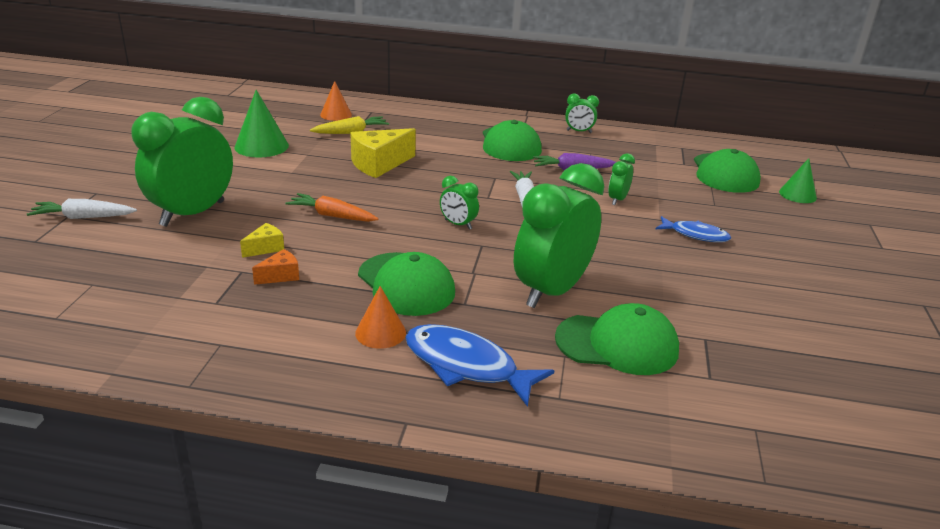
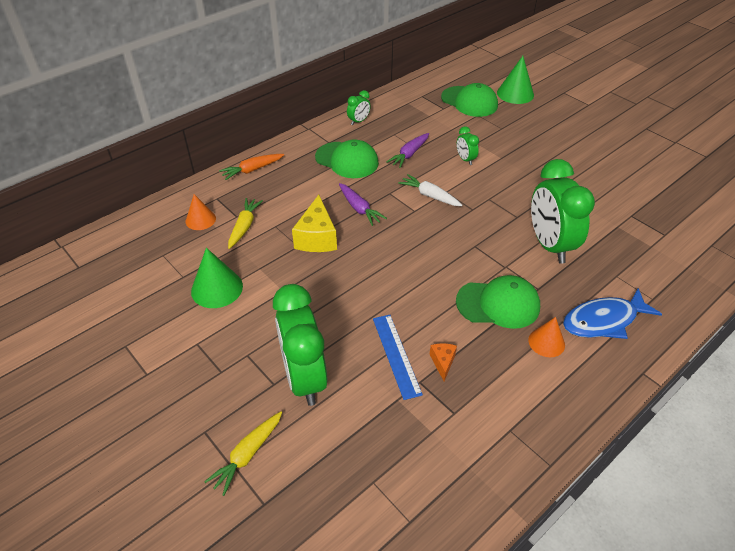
camera: 50 degrees left, 15 degrees up
(83, 217) = (247, 455): white carrot -> yellow carrot
(265, 248) = (396, 355): yellow cheese -> blue ruler
(332, 216) = (376, 298): orange carrot -> orange carrot (252, 170)
(448, 170) = (359, 209): none -> purple carrot
(458, 224) = (440, 243): green clock -> none
(617, 344) = (618, 250): green cap -> none
(695, 235) = (529, 156): blue fish -> none
(797, 194) = (515, 94): green cone -> green cone, size x1.53

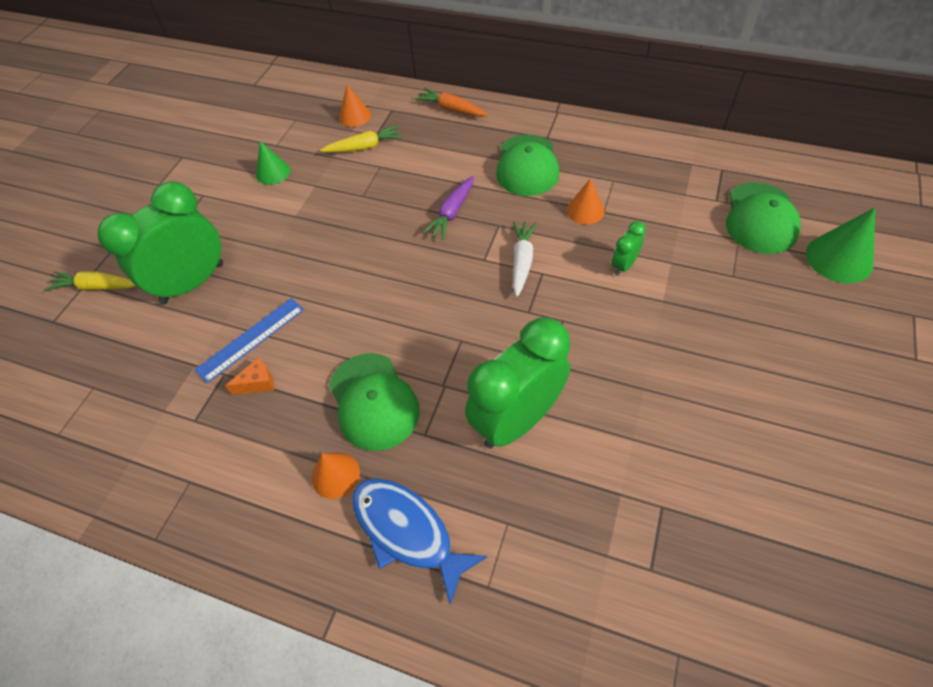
camera: 65 degrees right, 10 degrees up
(217, 288) = (273, 172): green cone -> green cone, size x0.65
(317, 238) = (383, 203): yellow cheese -> none
(358, 121) = (608, 141): green clock -> none
(409, 154) = (585, 210): purple carrot -> orange cone

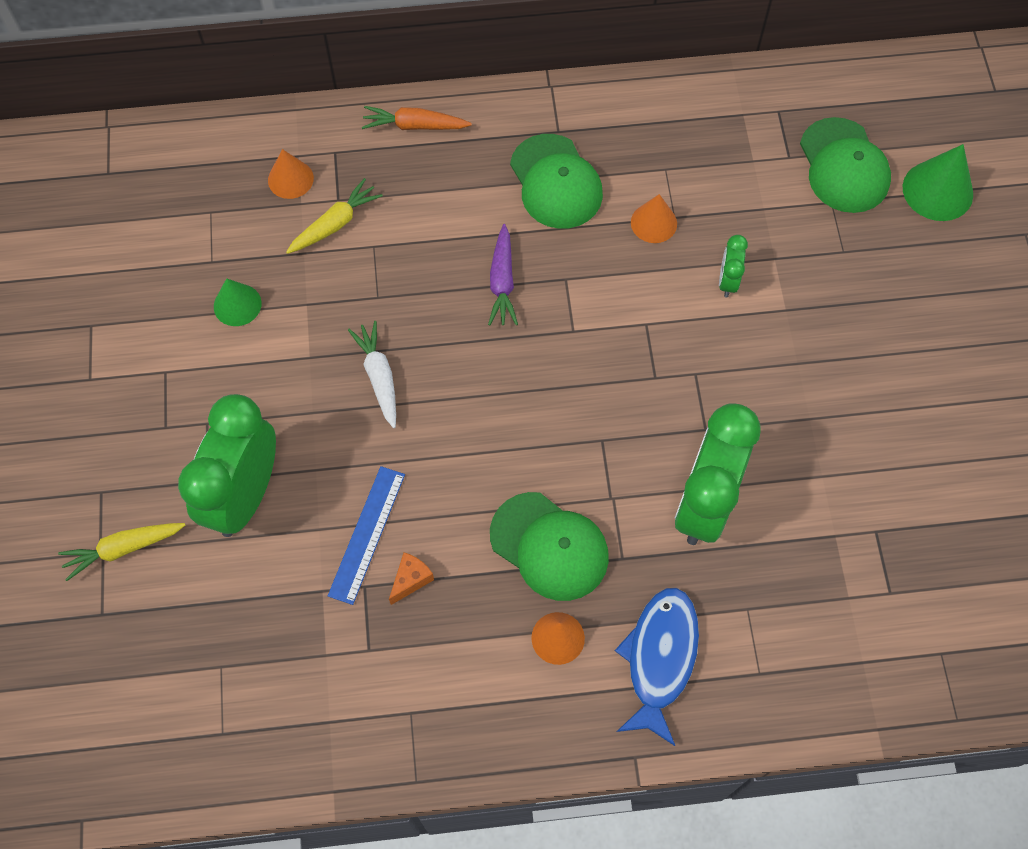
camera: 30 degrees left, 10 degrees up
(407, 531) = (660, 658): blue fish -> blue fish turned 90 degrees clockwise
(522, 261) = (616, 317): white carrot -> white carrot (379, 376)

